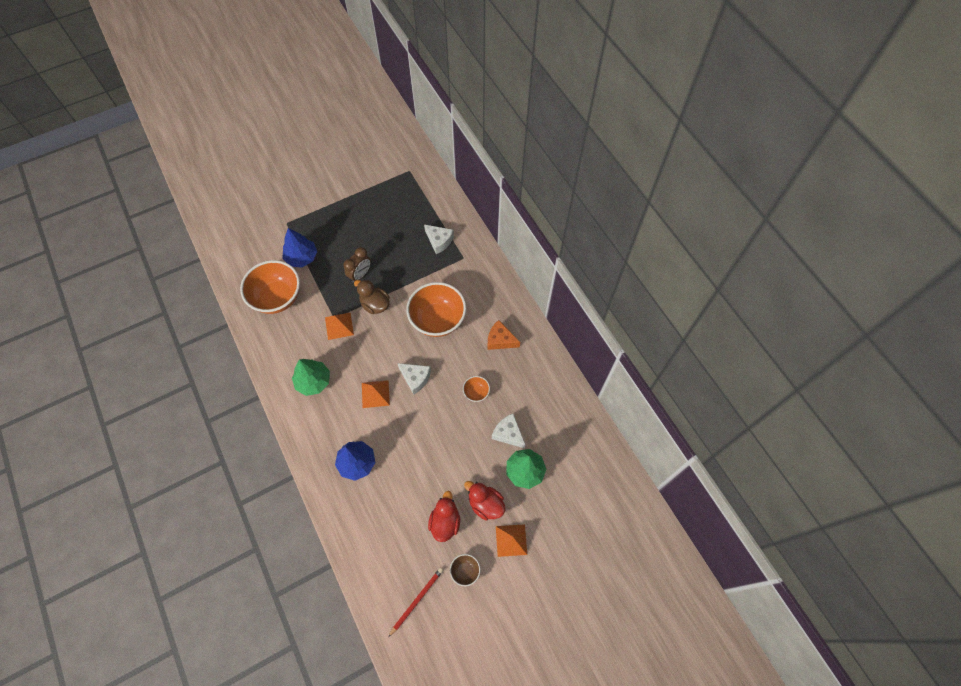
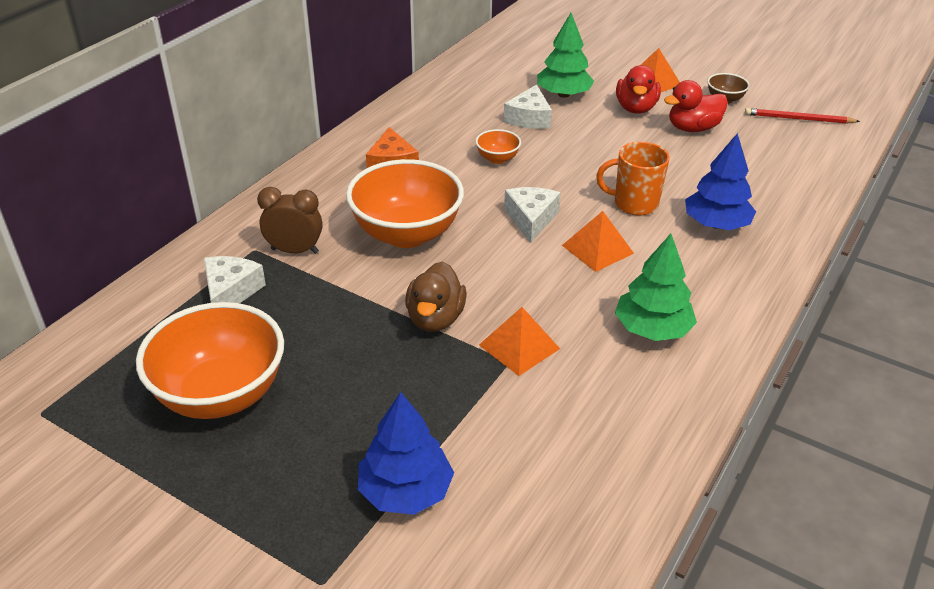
camera: 120 degrees left, 25 degrees down
(277, 298) = (539, 478): orange bowl -> orange bowl (221, 395)
(360, 274) = (383, 368): brown clock -> brown clock (295, 251)
(397, 435) = (634, 204): none -> orange mug

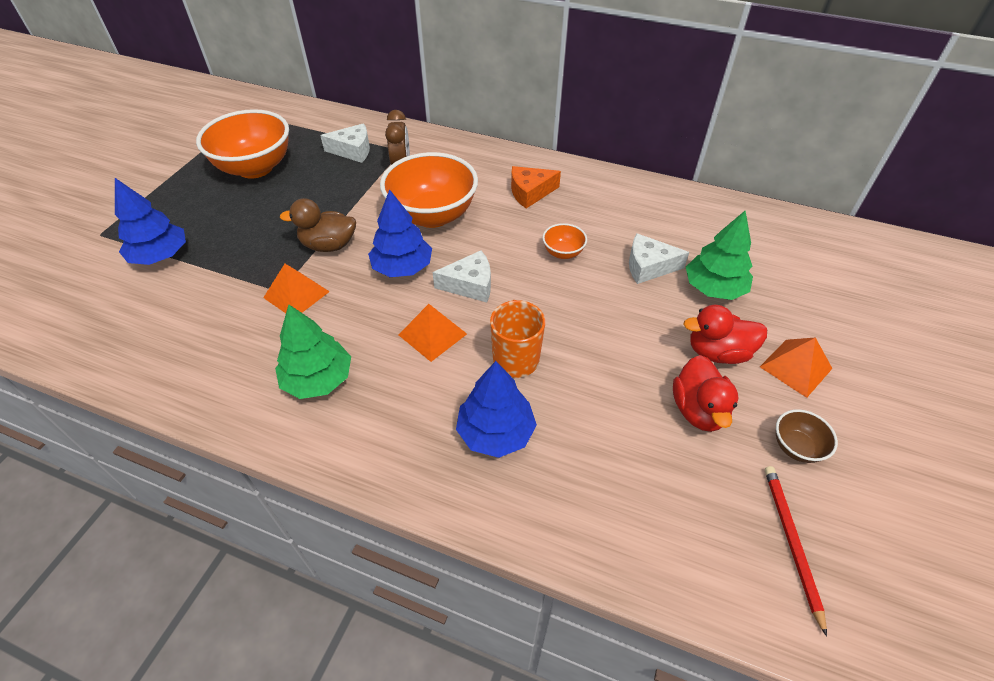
camera: 80 degrees right, 10 degrees up
(492, 262) = (402, 267): none -> blue tree
(692, 128) = (698, 410): red duck -> red duck turned 150 degrees counterclockwise

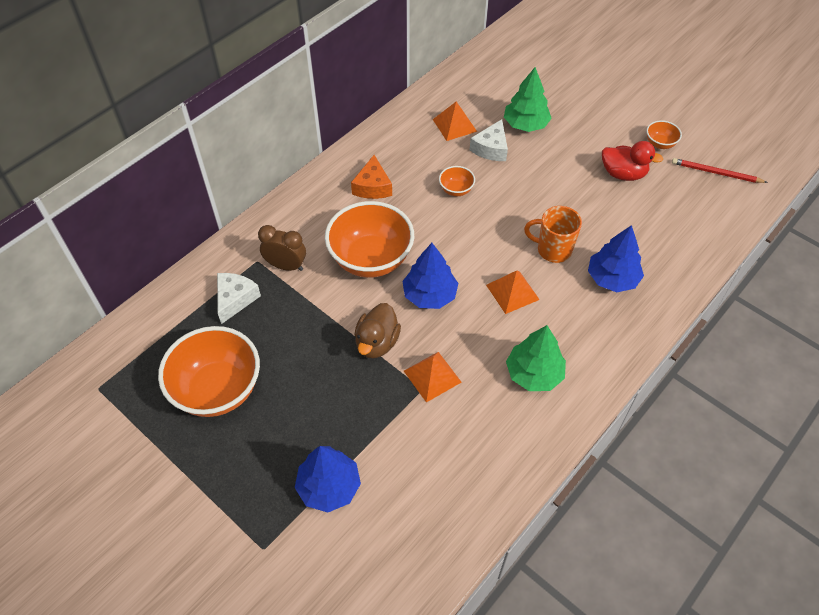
camera: 70 degrees left, 5 degrees up
(470, 285) = (468, 256): white cheese -> none
(717, 352) = (581, 146): red duck -> none
(796, 367) = (604, 117): orange pyramid -> orange pyramid (454, 125)
(796, 447) = (660, 144): brown bowl -> orange bowl

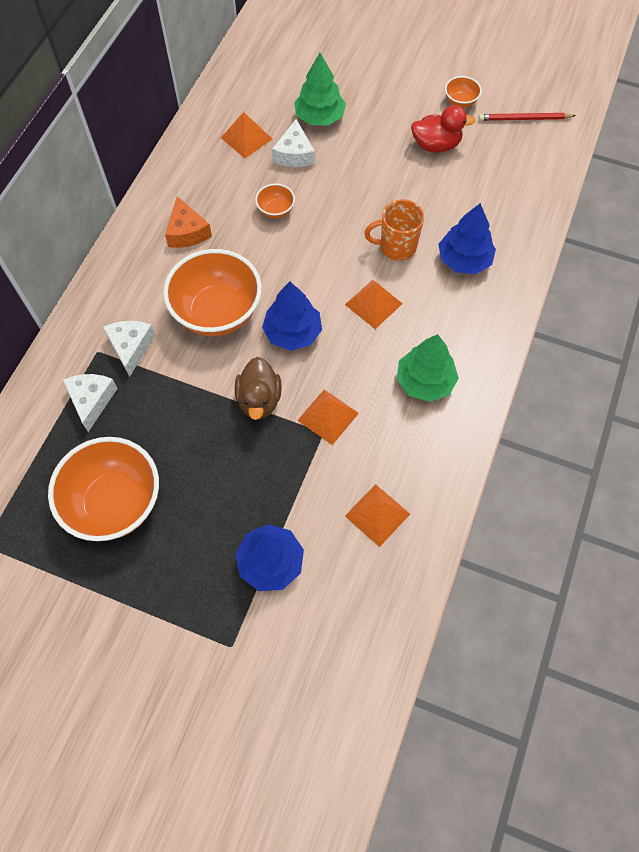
camera: 20 degrees left, 10 degrees up
(286, 266) = (131, 347): brown clock -> white cheese
(443, 478) = (377, 514): none -> orange pyramid

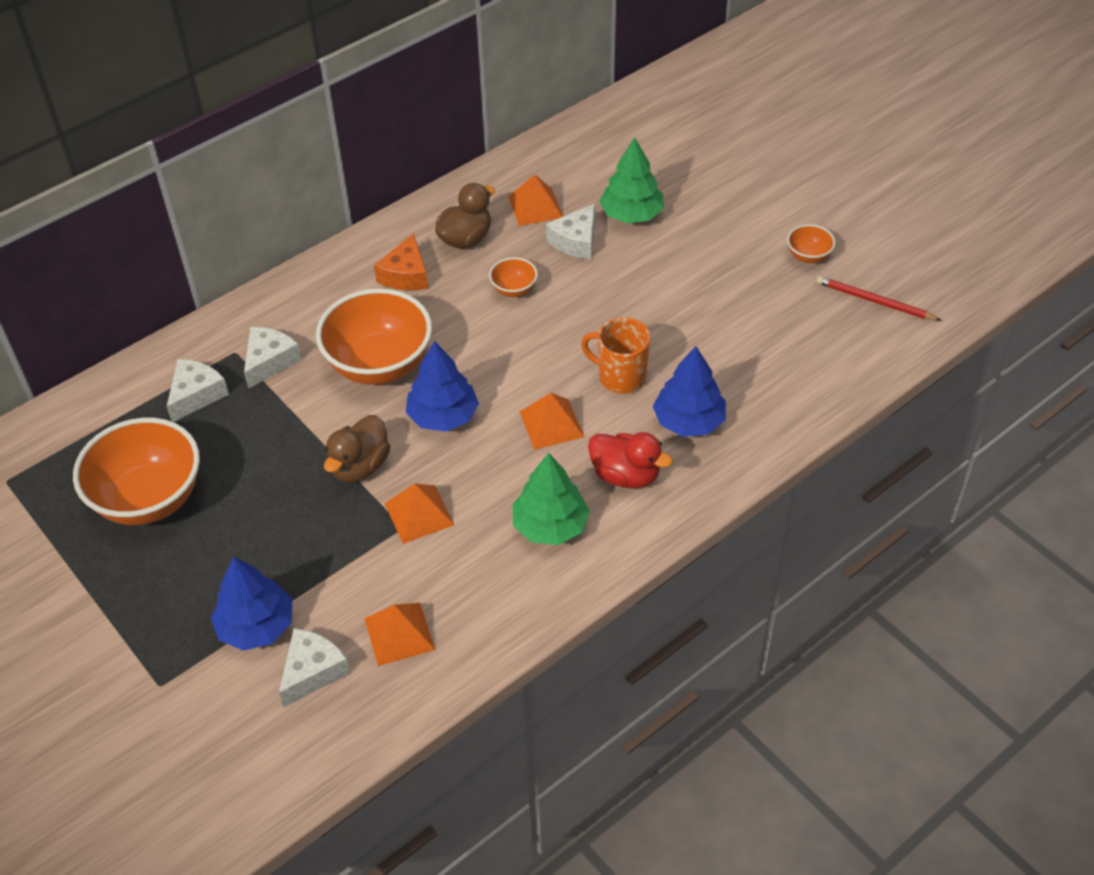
camera: 30 degrees right, 15 degrees down
(212, 184) = (465, 239): none -> brown duck
(336, 575) = (312, 671): none -> white cheese
(436, 145) = (745, 290): red duck -> red duck (625, 475)

